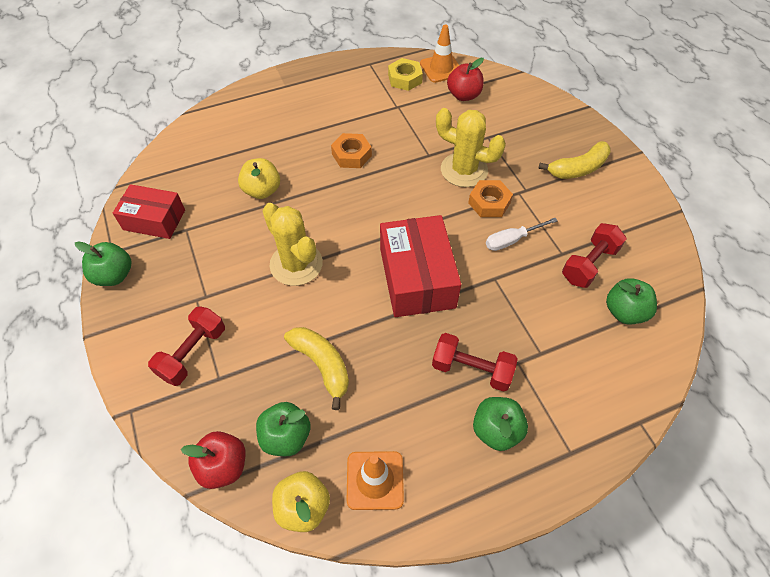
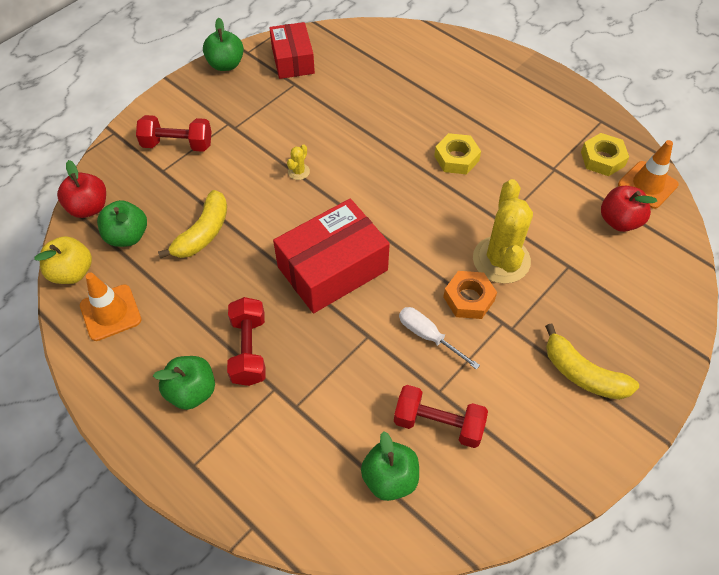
camera: 65 degrees right, 0 degrees up
(262, 190) = (367, 113): yellow apple -> none
(296, 264) = (298, 171): yellow cactus -> yellow cactus, size x0.41
(351, 155) = (456, 158): orange nut -> yellow nut

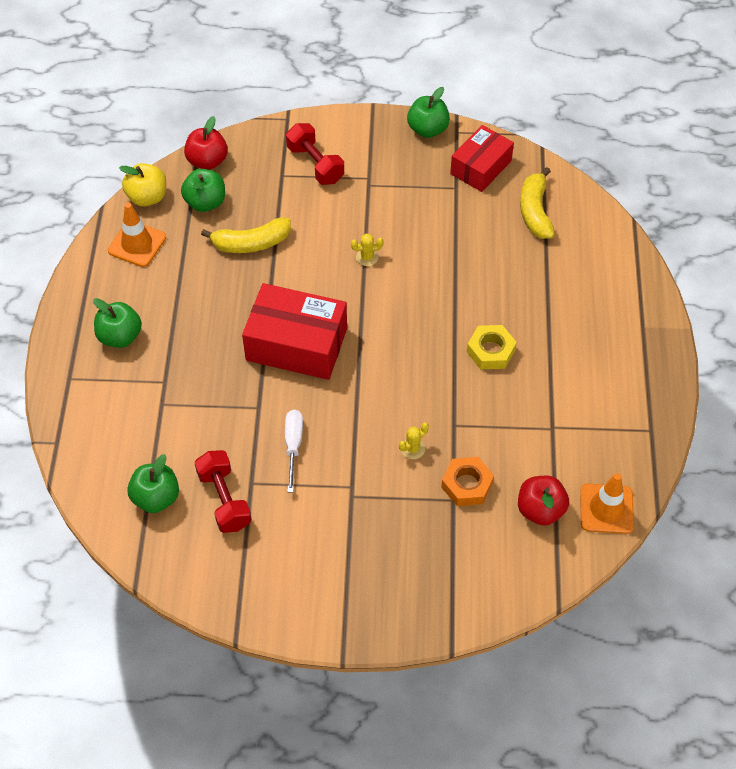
camera: 50 degrees right, 0 degrees up
(249, 350) = (181, 344): red dumbbell -> none
(468, 298) = (353, 450): orange nut -> orange nut (467, 485)
(501, 260) = (412, 449): yellow cactus -> yellow cactus, size x0.41
(583, 374) = (354, 569): yellow banana -> yellow banana (535, 211)
(602, 159) = (603, 457): yellow nut -> none

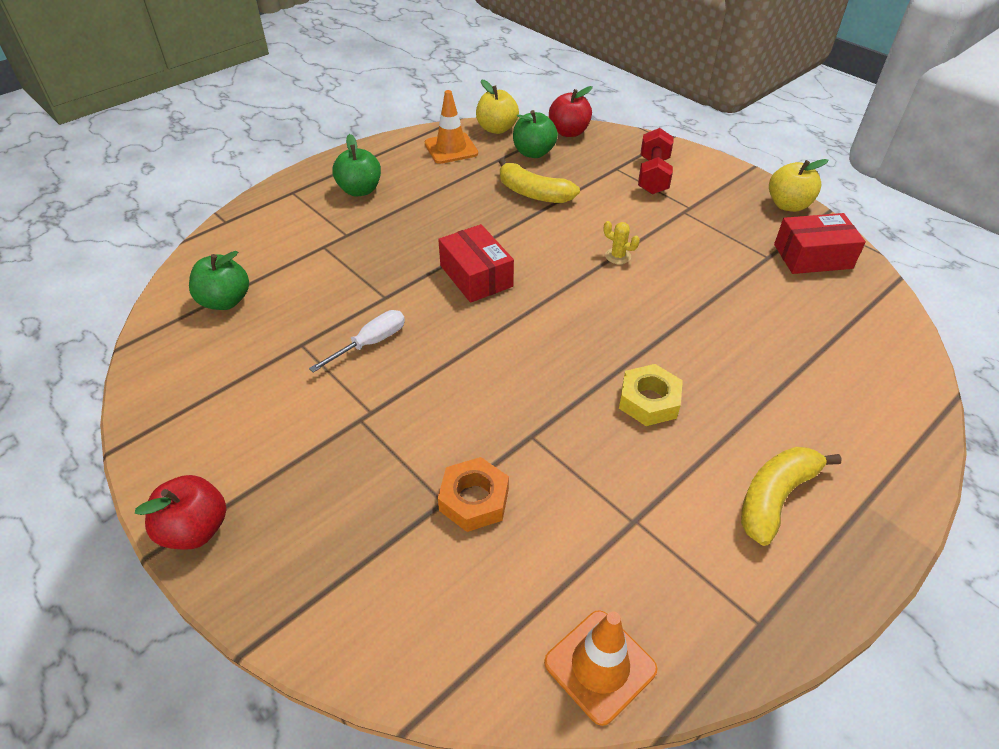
camera: 45 degrees right, 10 degrees down
(224, 500) = (265, 340): red dumbbell -> none
(296, 344) = (476, 276): red box -> red box, size x0.65
(412, 449) = (465, 425): yellow cactus -> none
(427, 129) = (788, 205): green apple -> yellow apple
(535, 211) = (836, 320): yellow banana -> yellow banana (775, 497)
(540, 510) = (520, 594): red apple -> red apple (195, 529)

